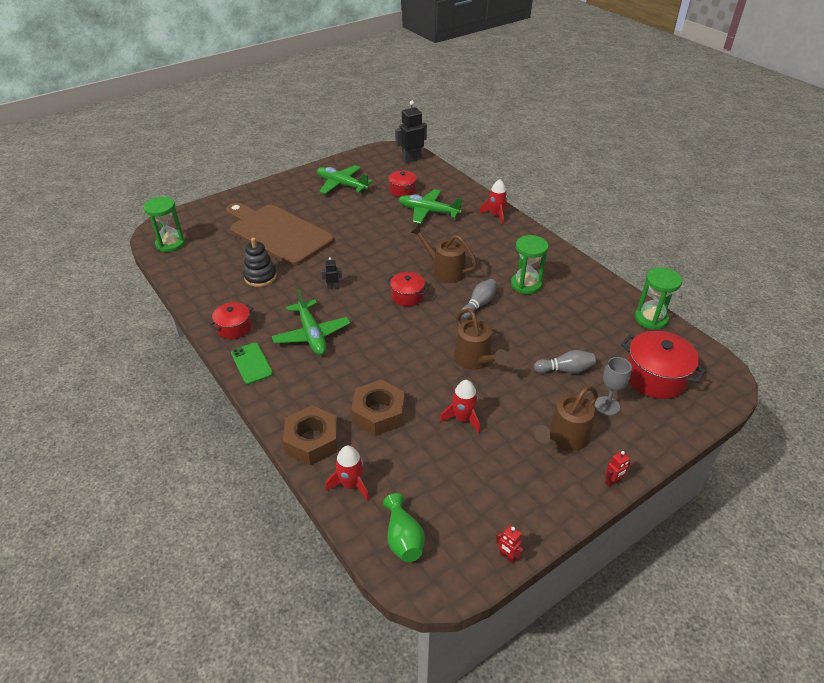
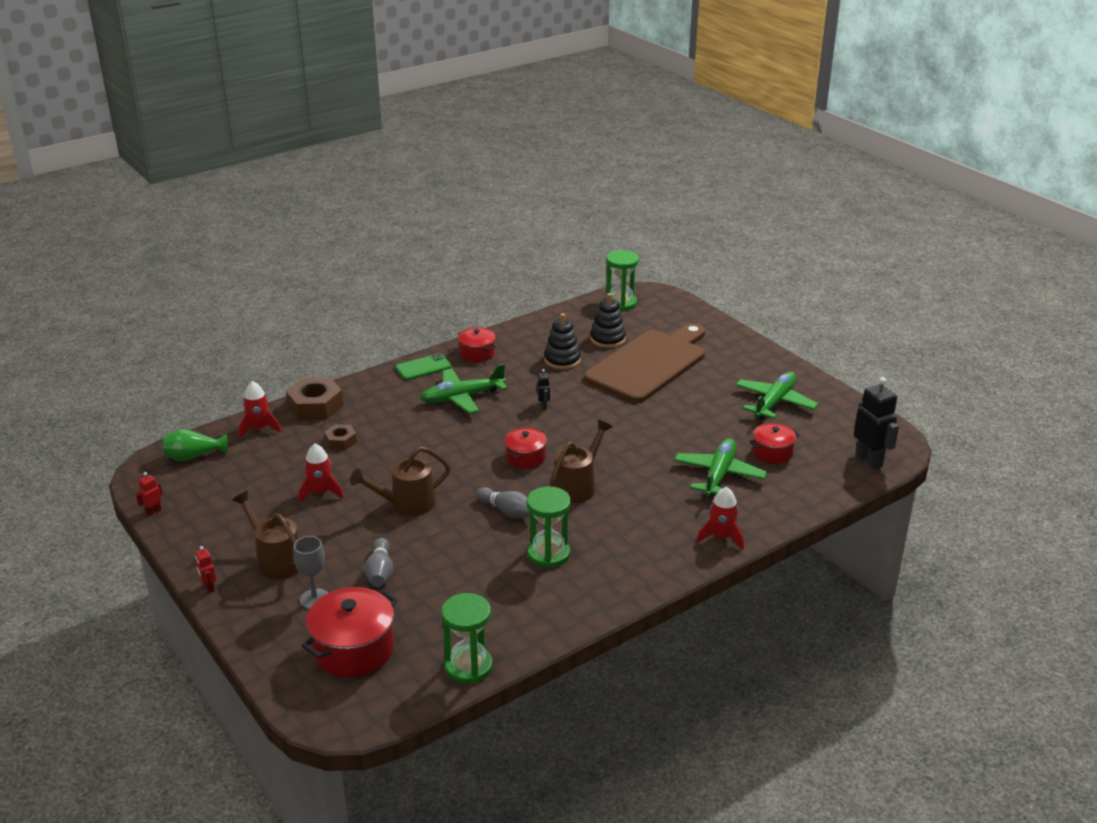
camera: 90 degrees right, 10 degrees down
(232, 252) = (607, 339): none -> black stacking toy
(379, 413) = (341, 441): brown nut -> brown nut, size x0.56

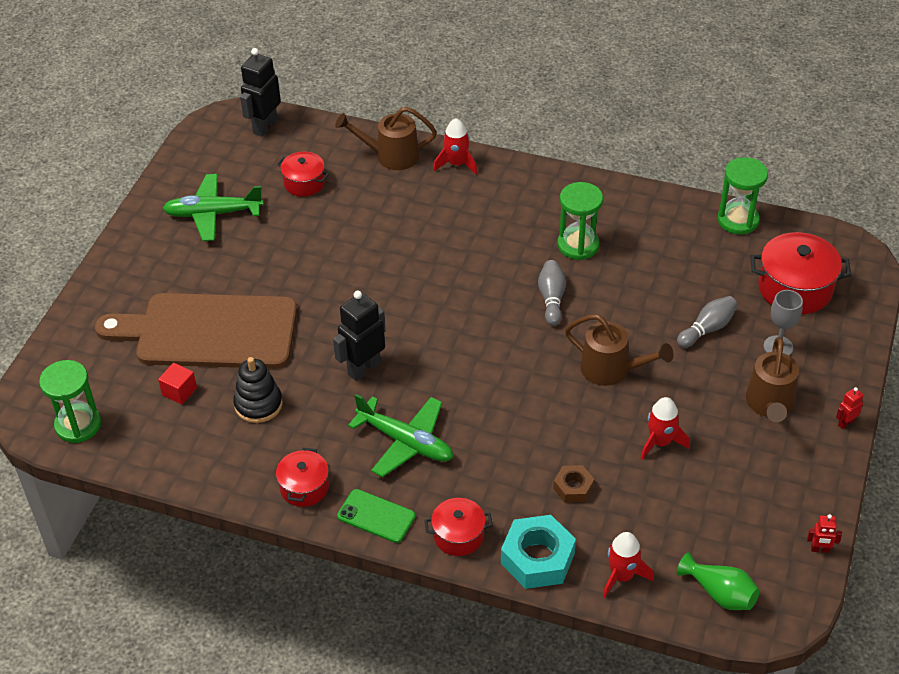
camera: 125 degrees left, 15 degrees up
(209, 588) = (845, 423): red robot -> red robot turned 150 degrees counterclockwise
(315, 406) = (537, 558): brown nut -> turquoise nut
(525, 457) = (463, 332): red pot -> red pot (458, 535)
(543, 406) = (364, 368): black robot -> black robot, size x2.10
(577, 486) = (471, 275): brown watering can -> brown watering can (390, 156)
(607, 339) = (179, 391): black stacking toy -> red cube
(719, 475) = (370, 200): green plane -> none

